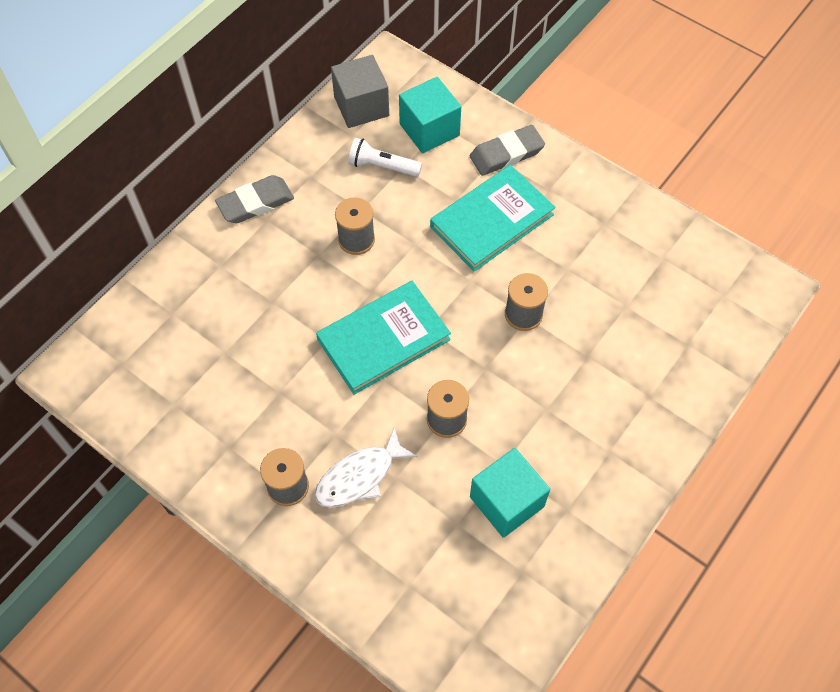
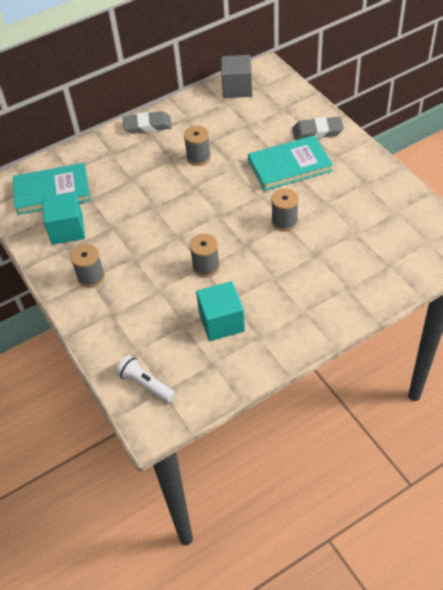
camera: 25 degrees right, 10 degrees down
(360, 476) = (136, 283): white fish -> none
(382, 166) = (234, 122): white flashlight -> white flashlight (145, 384)
(383, 339) = (188, 214): turquoise book -> turquoise book (52, 191)
(429, 130) = (274, 109): turquoise cube -> turquoise cube (67, 230)

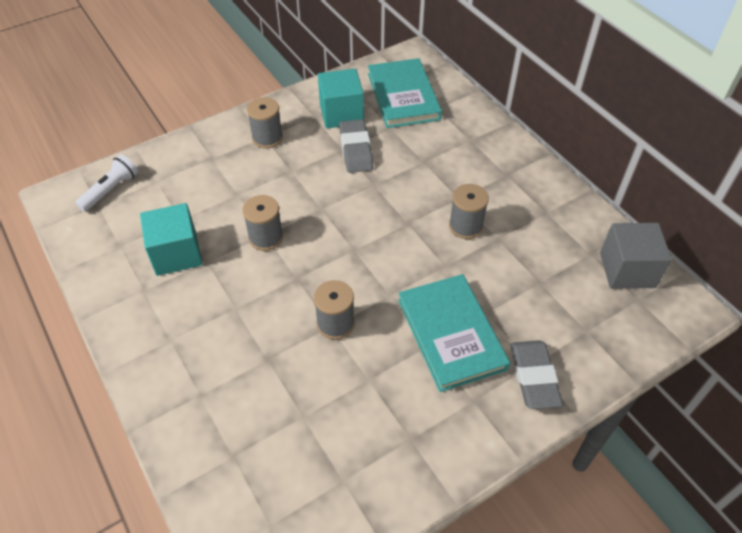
camera: 85 degrees right, 0 degrees up
(147, 125) = (527, 171): grey eraser -> grey eraser (356, 149)

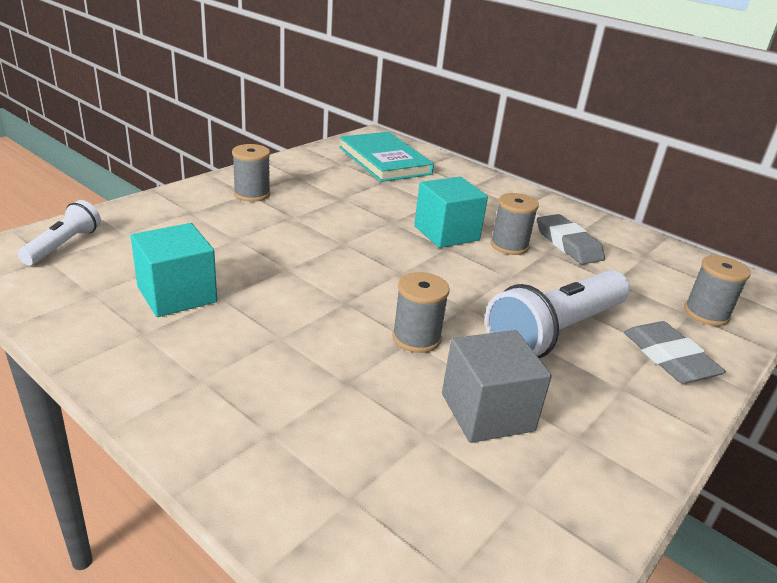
camera: 20 degrees left, 20 degrees down
(266, 237) = (289, 271): grey spool -> grey spool (706, 313)
(341, 113) = (326, 174): turquoise cube -> turquoise cube (446, 233)
(356, 149) = (357, 198): grey eraser -> grey eraser (568, 244)
(451, 334) = (555, 332): turquoise book -> white flashlight
(627, 270) = (687, 265): grey cube -> grey cube (487, 412)

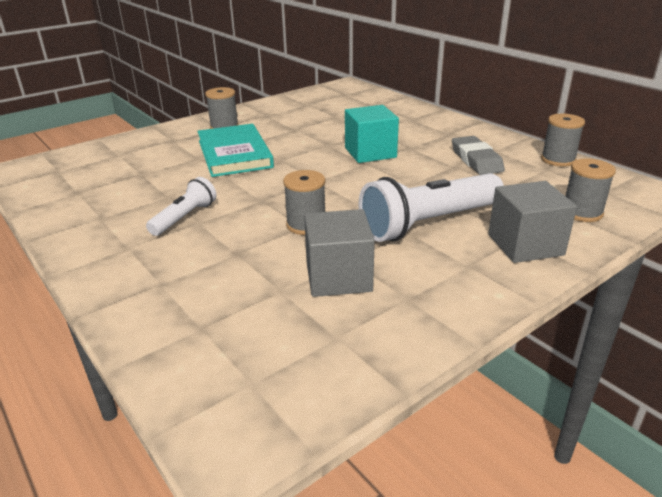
camera: 15 degrees right, 0 degrees up
(64, 245) = (72, 162): white flashlight -> white flashlight (185, 217)
(177, 294) = (136, 193): turquoise cube -> none
(384, 160) = (344, 102): turquoise book -> turquoise book (234, 154)
(509, 245) = (421, 161): grey spool -> grey spool (558, 160)
(669, 358) = (525, 245): grey eraser -> grey cube

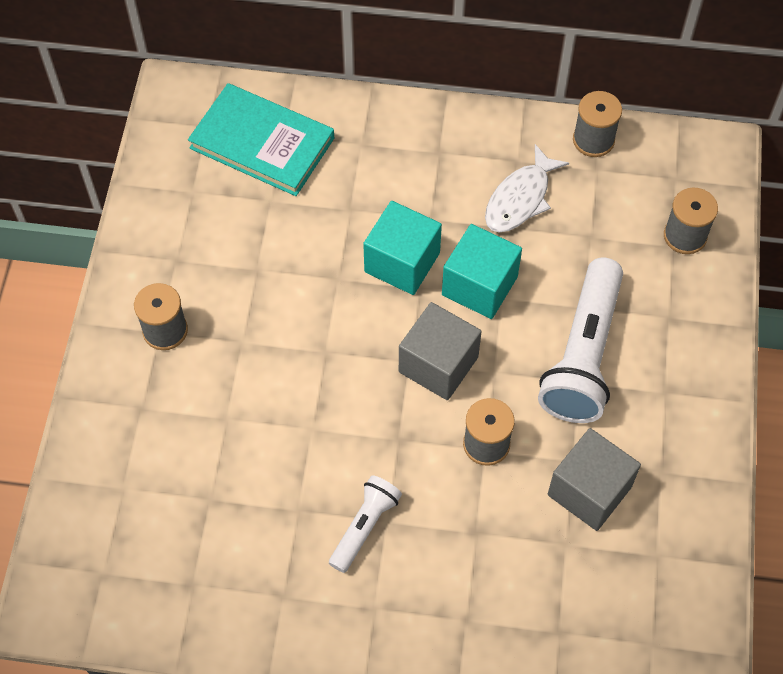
camera: 45 degrees left, 30 degrees up
(185, 217) = (364, 527): white flashlight -> white flashlight turned 45 degrees clockwise
(234, 154) = (259, 379): turquoise book -> turquoise book (262, 143)
(402, 175) = (479, 286): none -> turquoise cube
(476, 160) = (520, 198): grey eraser -> white fish
(525, 245) = (681, 326): grey cube -> grey cube (438, 364)

